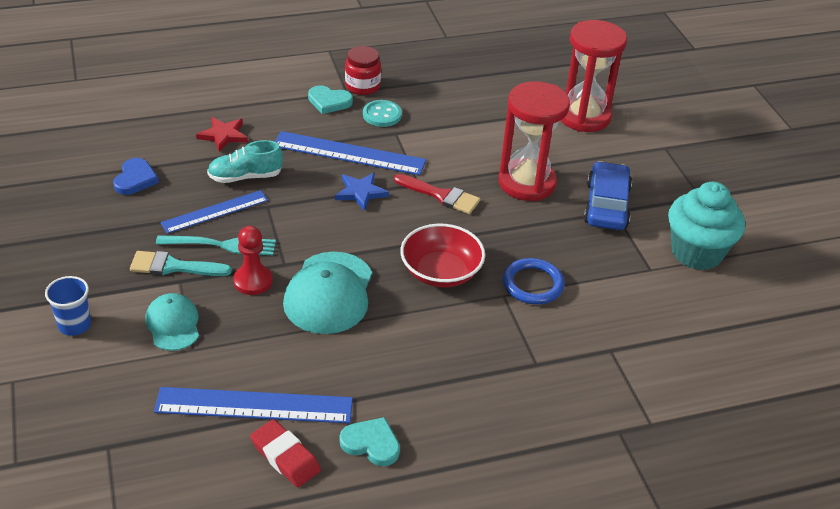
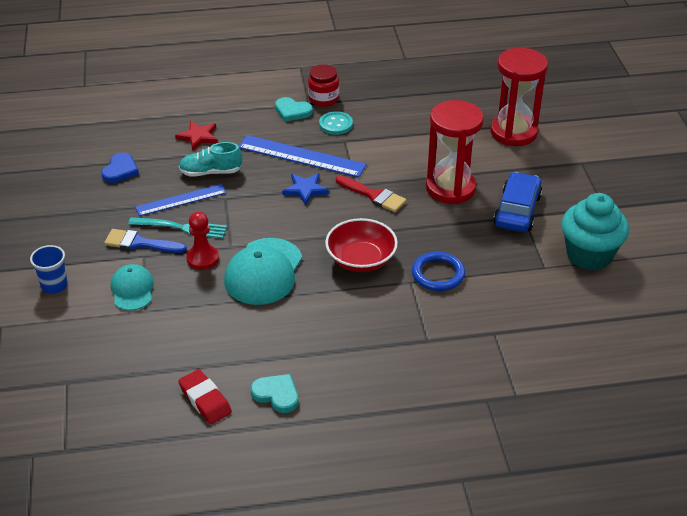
camera: 10 degrees right, 0 degrees up
(173, 267) = (140, 243): turquoise brush -> blue brush
(254, 406) = (187, 358): blue ruler -> none

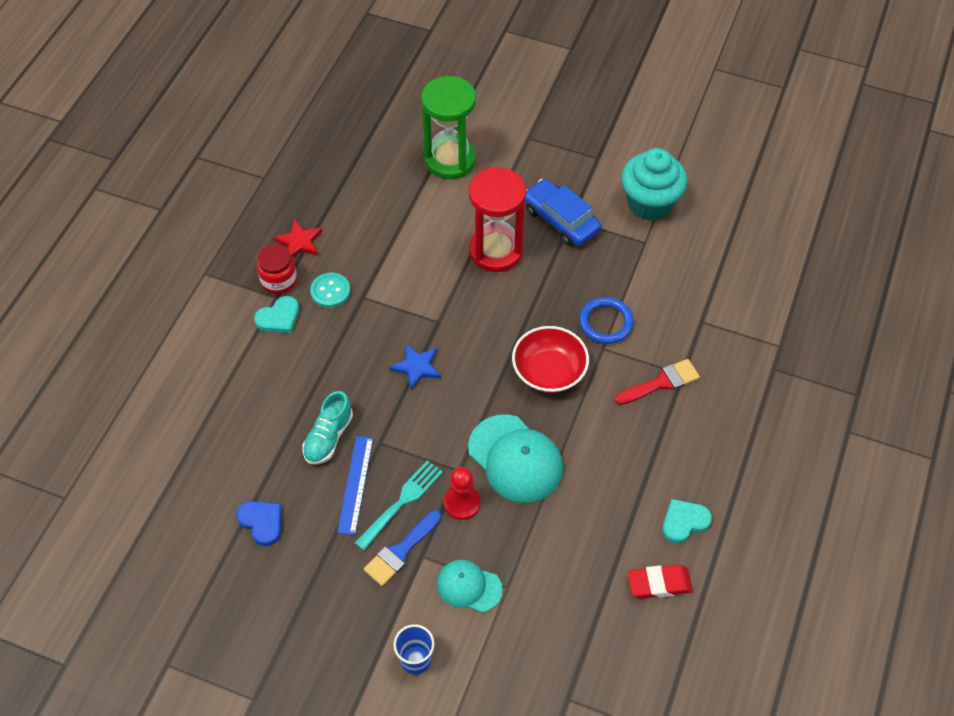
camera: 60 degrees left, 15 degrees up
(198, 137) = (257, 422): red star -> red star (299, 242)
(301, 156) = (361, 345): blue ruler -> none
(373, 195) = (465, 315): red brush -> red brush (661, 383)
(513, 132) = (450, 160): red hourglass -> green hourglass

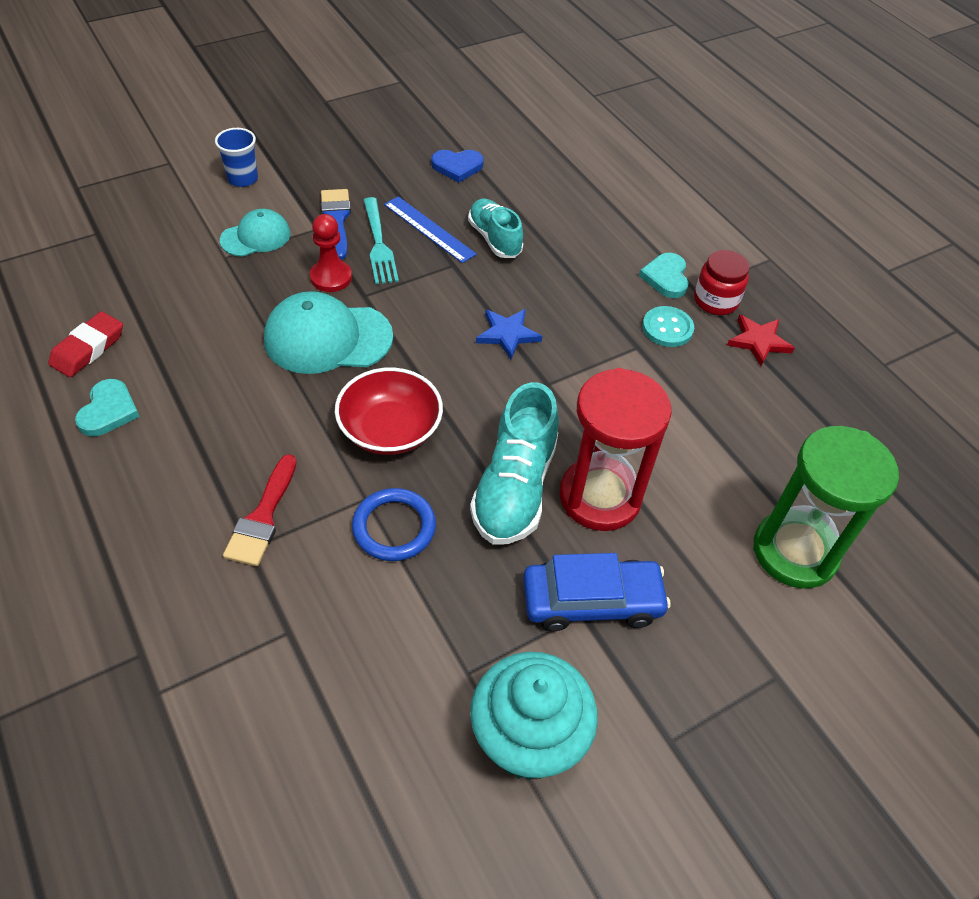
camera: 125 degrees right, 5 degrees down
(528, 289) = (514, 487): none -> turquoise shoe

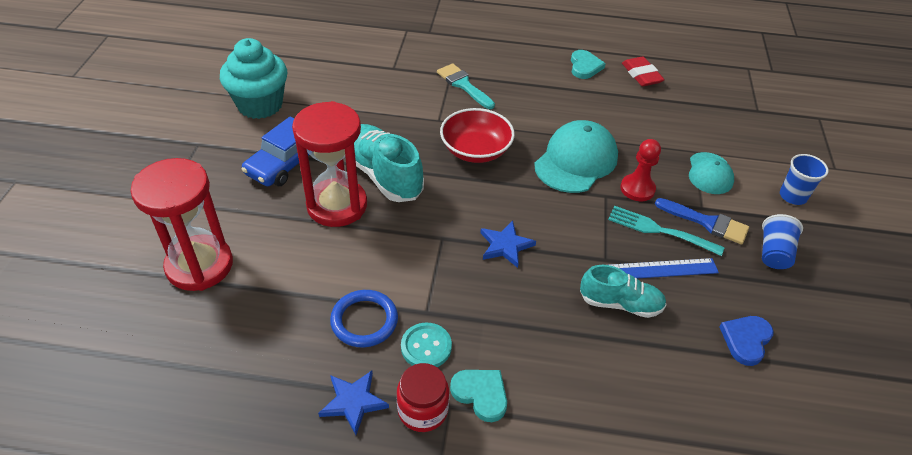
camera: 130 degrees right, 5 degrees down
(108, 411) = (584, 66): turquoise heart -> turquoise heart turned 135 degrees counterclockwise
(262, 517) = (463, 85): red brush -> turquoise brush
(339, 173) = (774, 253): none -> blue cup
(394, 527) = (410, 121): blue ring -> blue ring (364, 321)
(758, 341) = (353, 402): red star -> blue star
(794, 552) = (199, 265): green hourglass -> red hourglass

